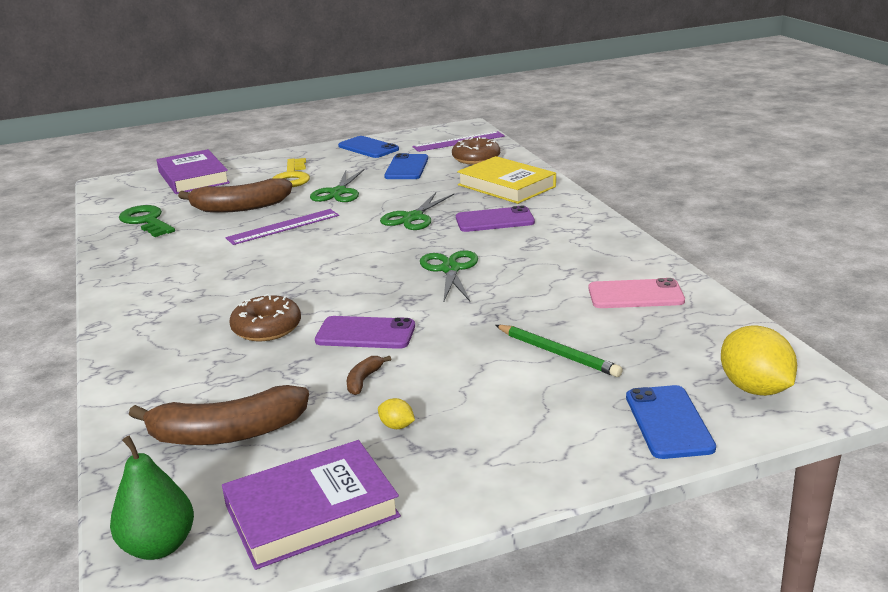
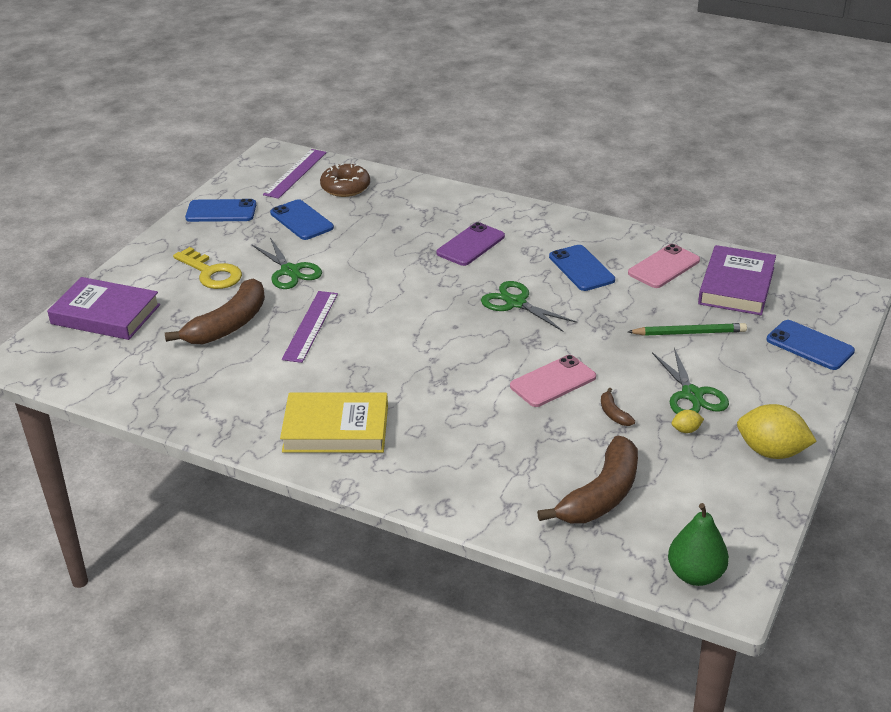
camera: 45 degrees left, 10 degrees up
(146, 221) = (164, 379): green key -> none
(267, 328) = (478, 414): brown donut -> none
(312, 511) = (733, 503): purple book -> purple book (736, 286)
(365, 333) = (553, 381): purple phone -> pink phone
(413, 217) = (403, 269): green scissors -> green scissors (692, 395)
(506, 186) = (421, 207): yellow book -> yellow book (336, 429)
(554, 267) = (581, 268): none -> blue phone
(754, 388) = (816, 302): yellow lemon -> yellow lemon (771, 452)

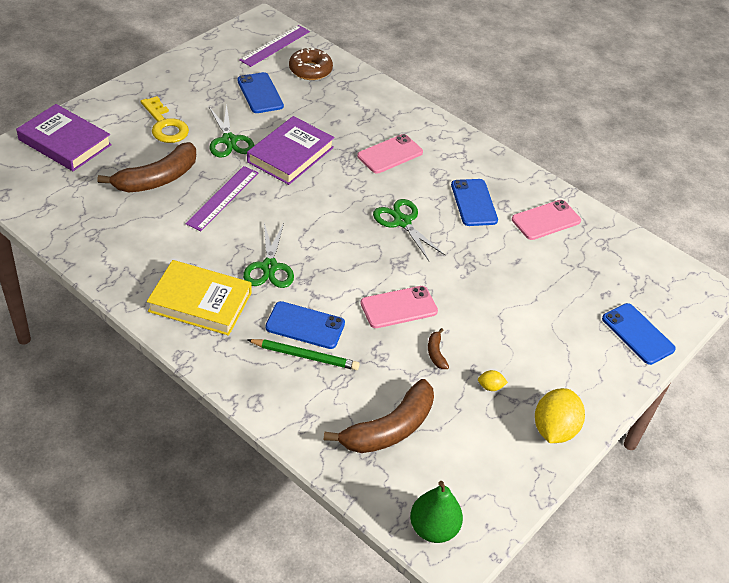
camera: 10 degrees right, 10 degrees up
(221, 211) = (198, 67): blue phone -> blue phone (305, 325)
(470, 245) = (390, 154): purple phone -> pink phone
(689, 333) = (537, 292): green pencil -> green pencil (305, 356)
(692, 395) = (511, 354): green scissors -> green scissors (269, 267)
(736, 286) = (601, 256): purple book -> purple book (290, 155)
(771, 452) = (554, 429): yellow lemon -> yellow lemon turned 75 degrees clockwise

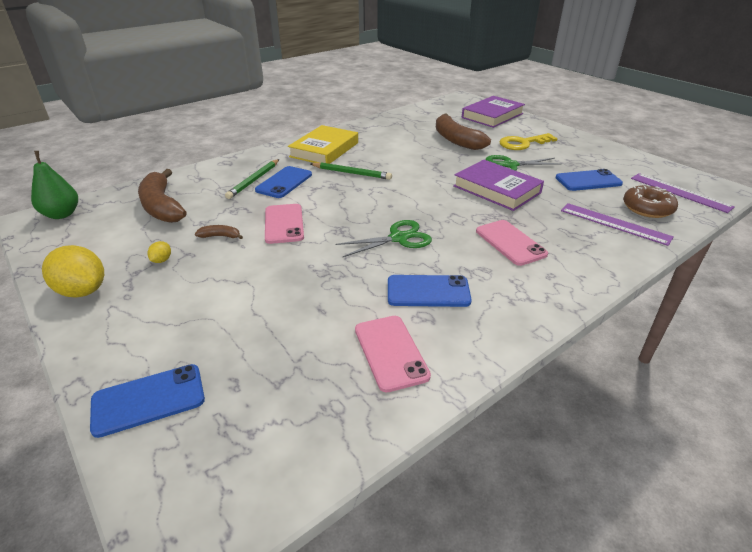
camera: 105 degrees right, 10 degrees down
(223, 198) = (435, 160): purple ruler -> purple ruler (614, 223)
(269, 267) = (352, 173): green scissors -> green pencil

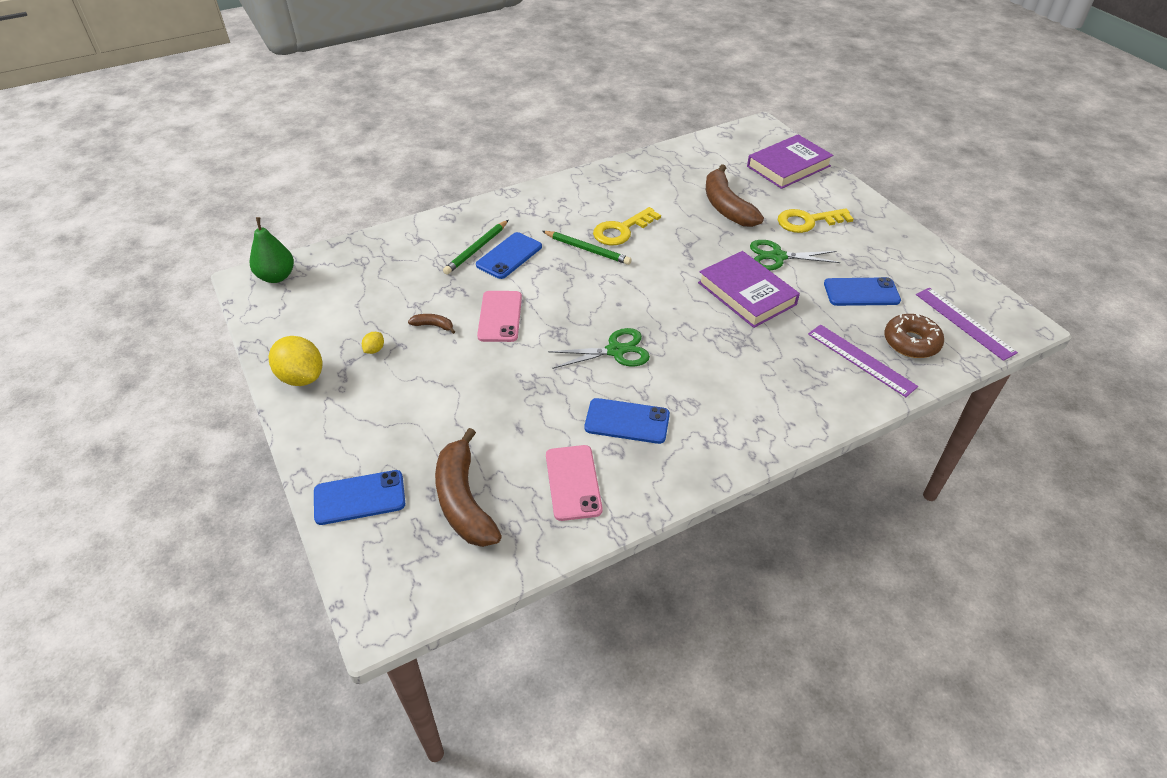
camera: 10 degrees right, 10 degrees up
(162, 206) = (376, 277): brown banana -> brown banana (464, 500)
(324, 150) = (563, 207): yellow book -> none
(377, 159) = (621, 230): none -> yellow key
(510, 242) = (733, 371): pink phone -> none

